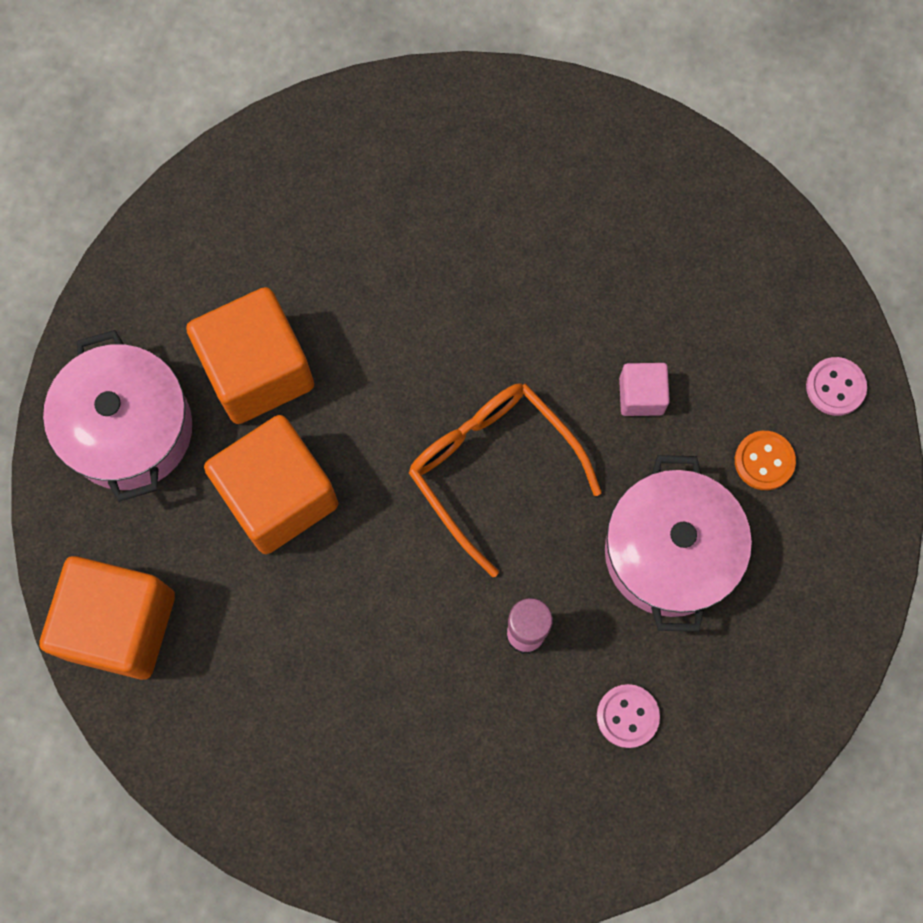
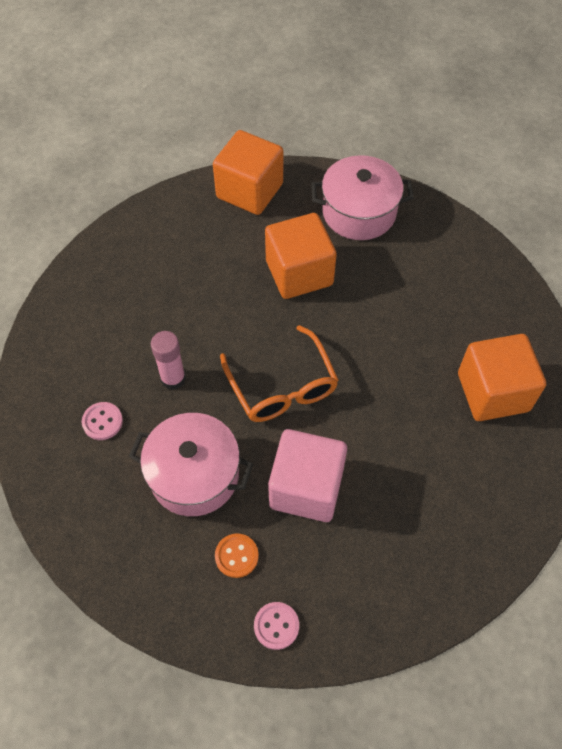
camera: 105 degrees right, 15 degrees down
(258, 370) = (379, 277): orange cube -> orange cube (493, 392)
(493, 468) = (282, 386): orange glasses -> orange glasses turned 90 degrees clockwise
(641, 395) = (306, 488): pink cube -> pink cube, size x2.08

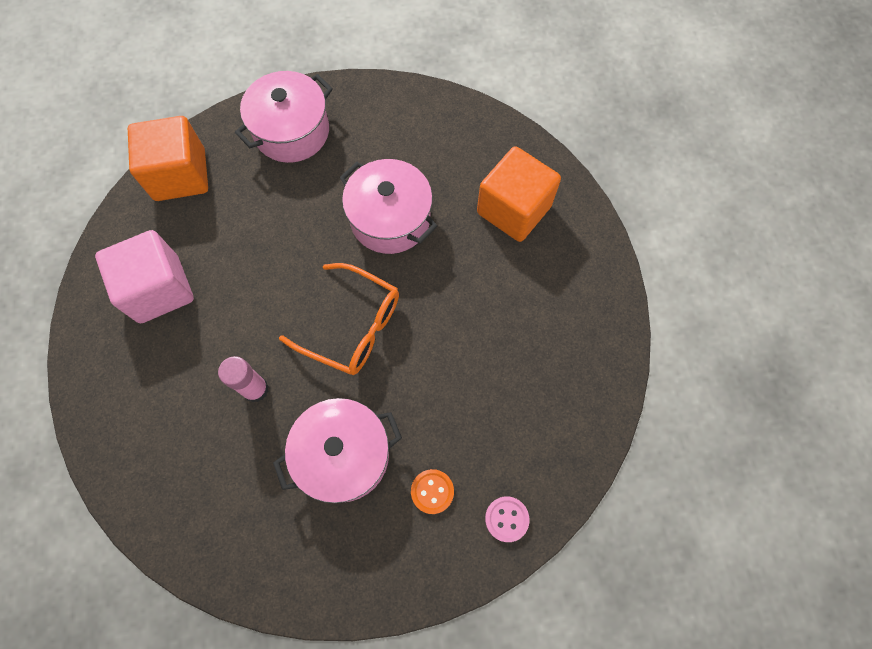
camera: 40 degrees left, 10 degrees up
(102, 422) = (226, 474): pink button -> none
(299, 273) = (285, 219): orange cube -> none
(306, 488) = (439, 393): pink cube -> pink cube (159, 289)
(381, 328) = (390, 219): none -> pink pot

